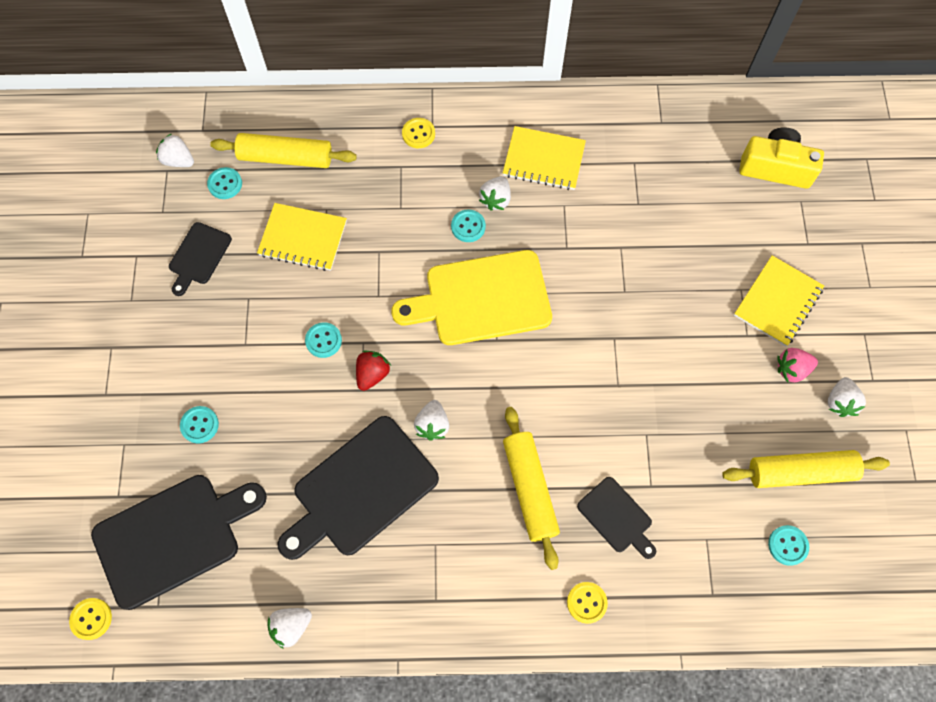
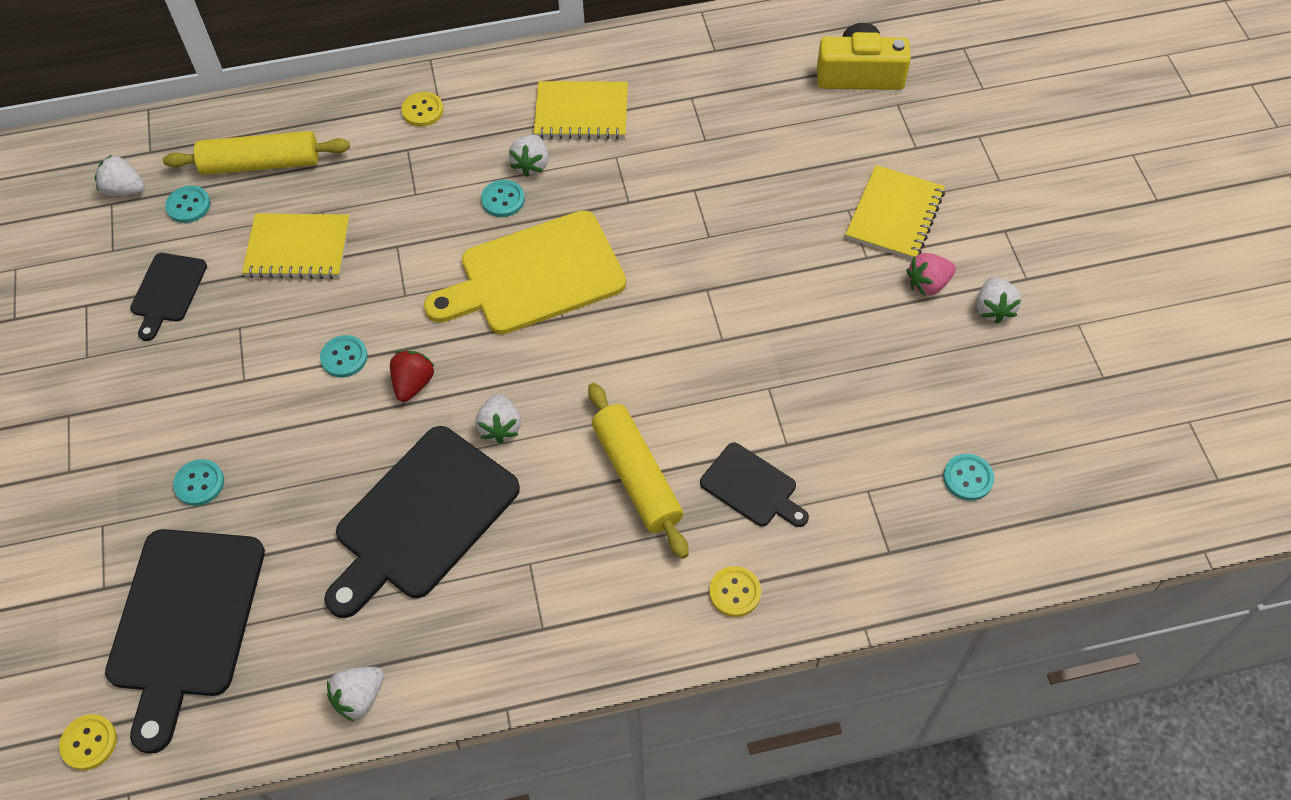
camera: 10 degrees left, 10 degrees down
(173, 537) = (185, 622): black cutting board -> black cutting board turned 135 degrees clockwise
(800, 472) = (964, 394): yellow rolling pin -> none

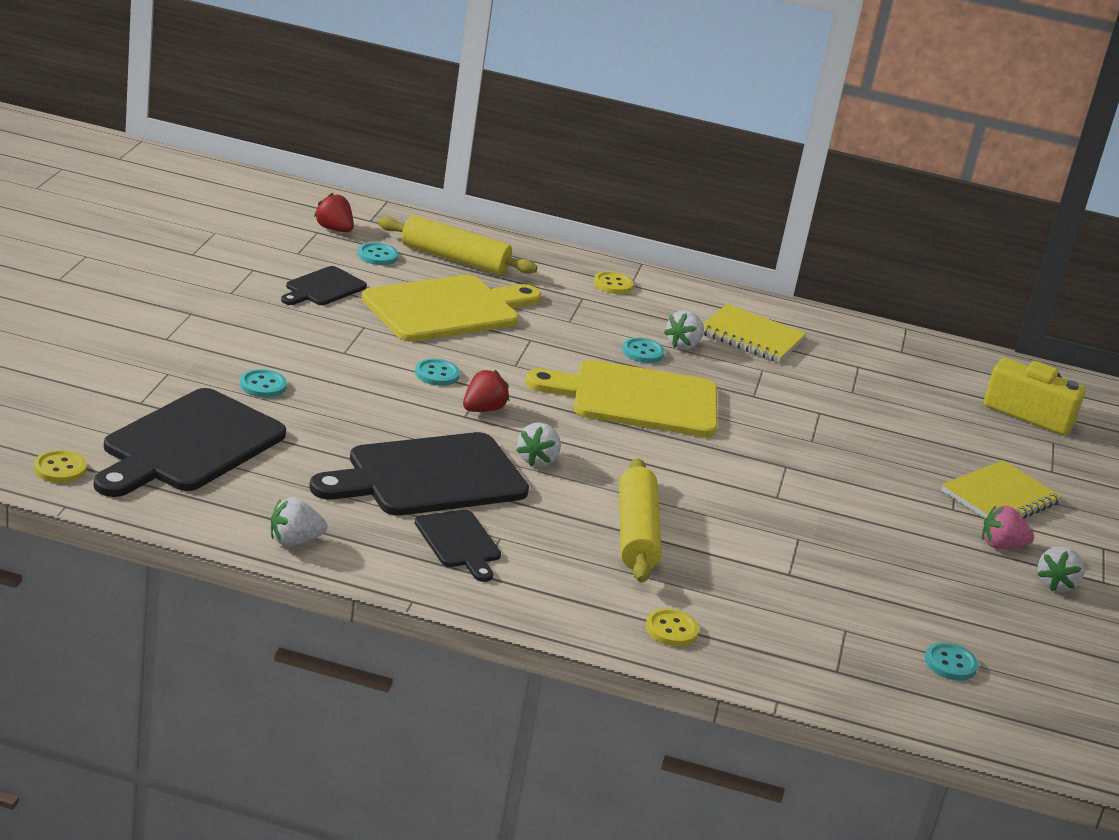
camera: 20 degrees right, 30 degrees down
(124, 189) = (334, 229): white strawberry -> red strawberry
(298, 248) = (447, 309): yellow notebook -> yellow cutting board
(752, 487) = (737, 582): black cutting board -> black cutting board (459, 542)

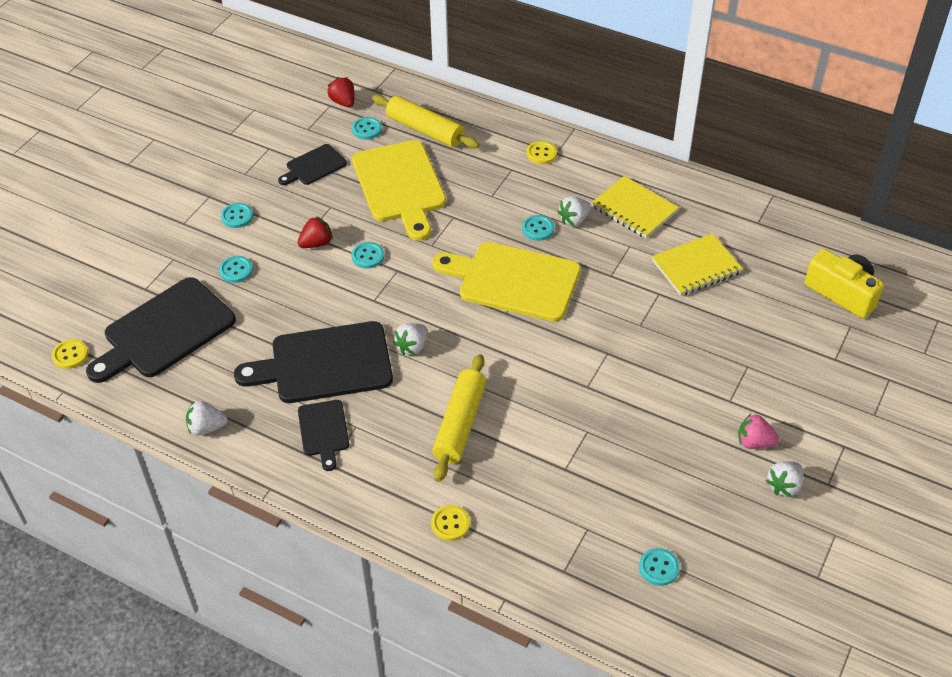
camera: 20 degrees right, 20 degrees up
(240, 333) = (237, 216): none -> turquoise button
(447, 309) = (400, 185): yellow cutting board -> yellow cutting board turned 90 degrees clockwise
(483, 409) = (389, 293): red strawberry -> red strawberry (316, 243)
(1000, 498) = (776, 389): yellow notebook -> yellow notebook (696, 267)

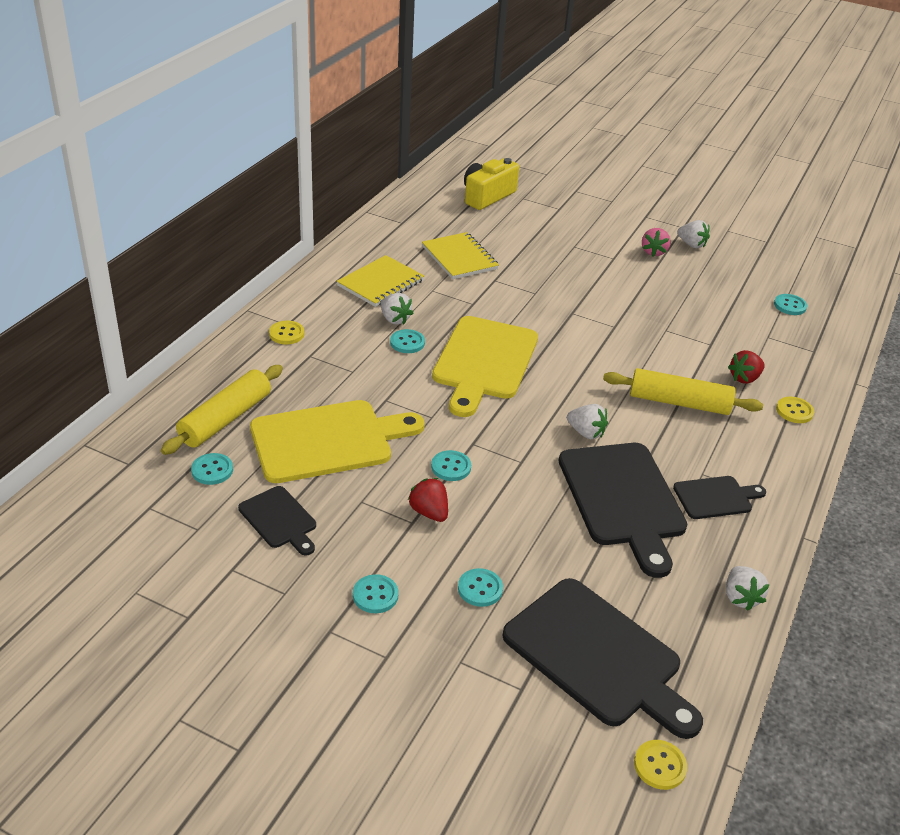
camera: 95 degrees left, 10 degrees down
(343, 102) = (146, 494): red strawberry -> red strawberry (744, 378)

